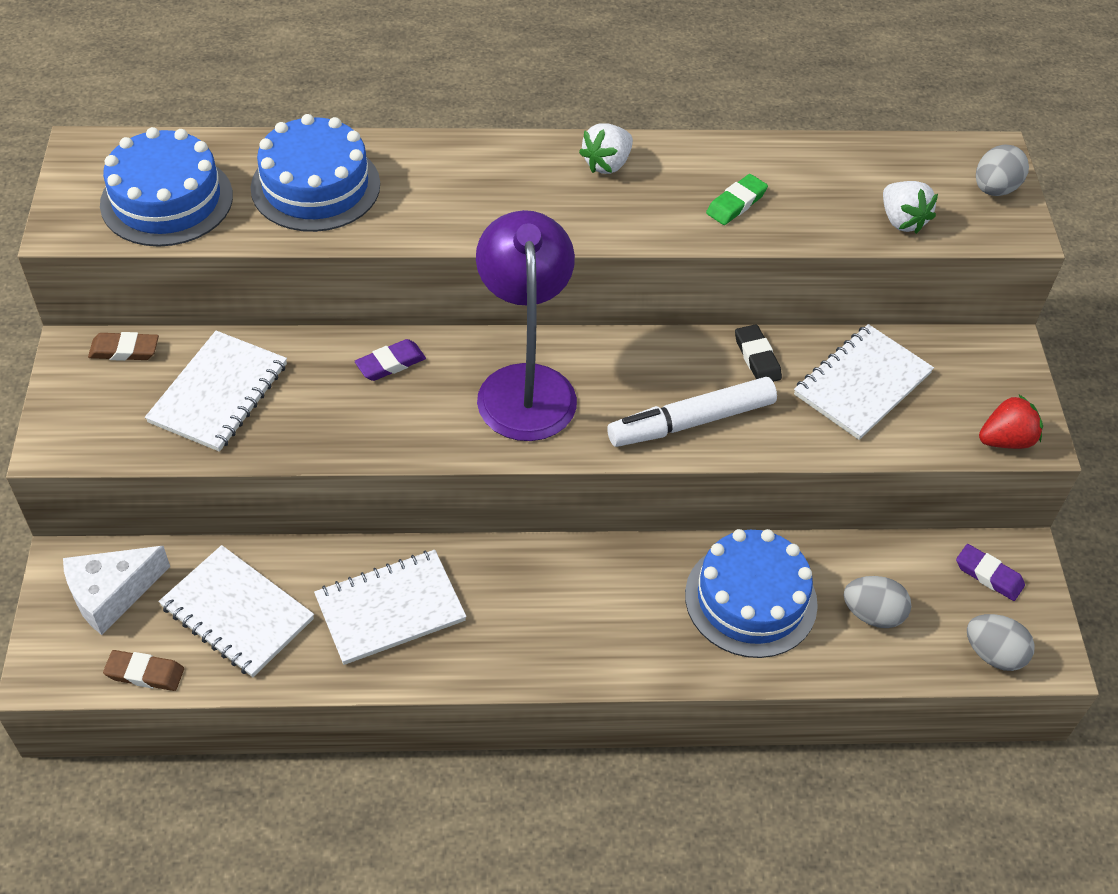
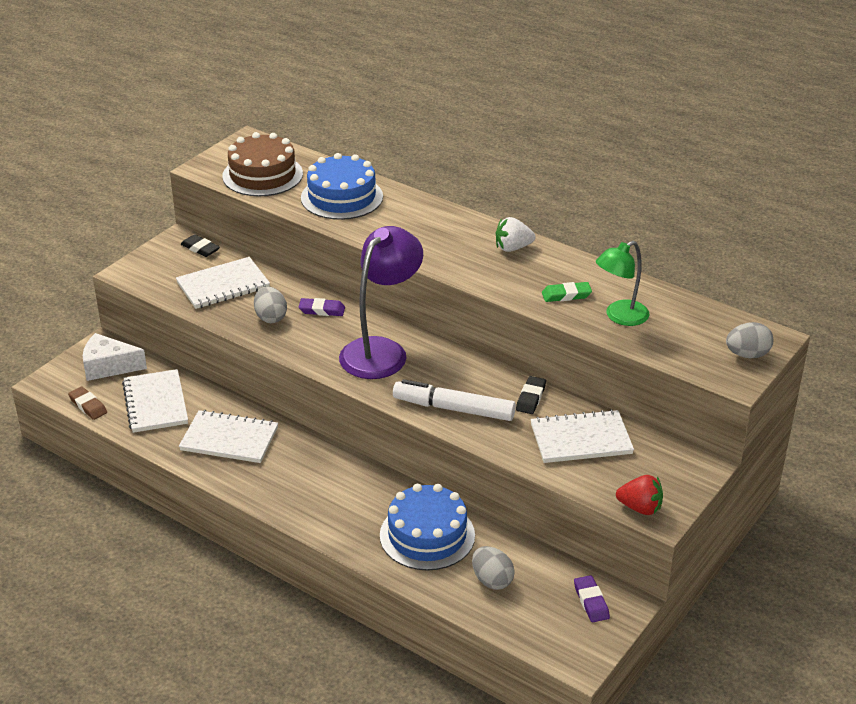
camera: 40 degrees right, 15 degrees down
(124, 350) = (200, 248): brown eraser -> black eraser
(167, 200) = (262, 175): blue cake -> brown cake
(822, 205) = (620, 317): none -> green lamp
(902, 221) = (661, 344): white strawberry -> none
(993, 654) = (545, 639): grey egg -> grey egg (270, 317)

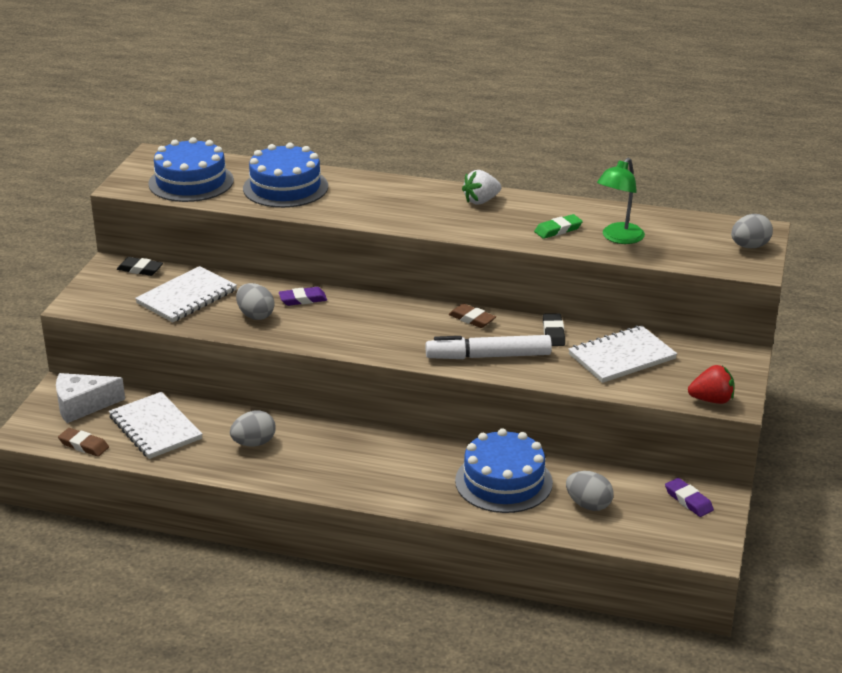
camera: 20 degrees left, 5 degrees down
(229, 439) = (254, 443): white notebook -> grey egg
(262, 175) = (191, 182): brown cake -> blue cake
(381, 350) = (385, 322): purple lamp -> none
(463, 365) = (472, 319): none -> brown eraser

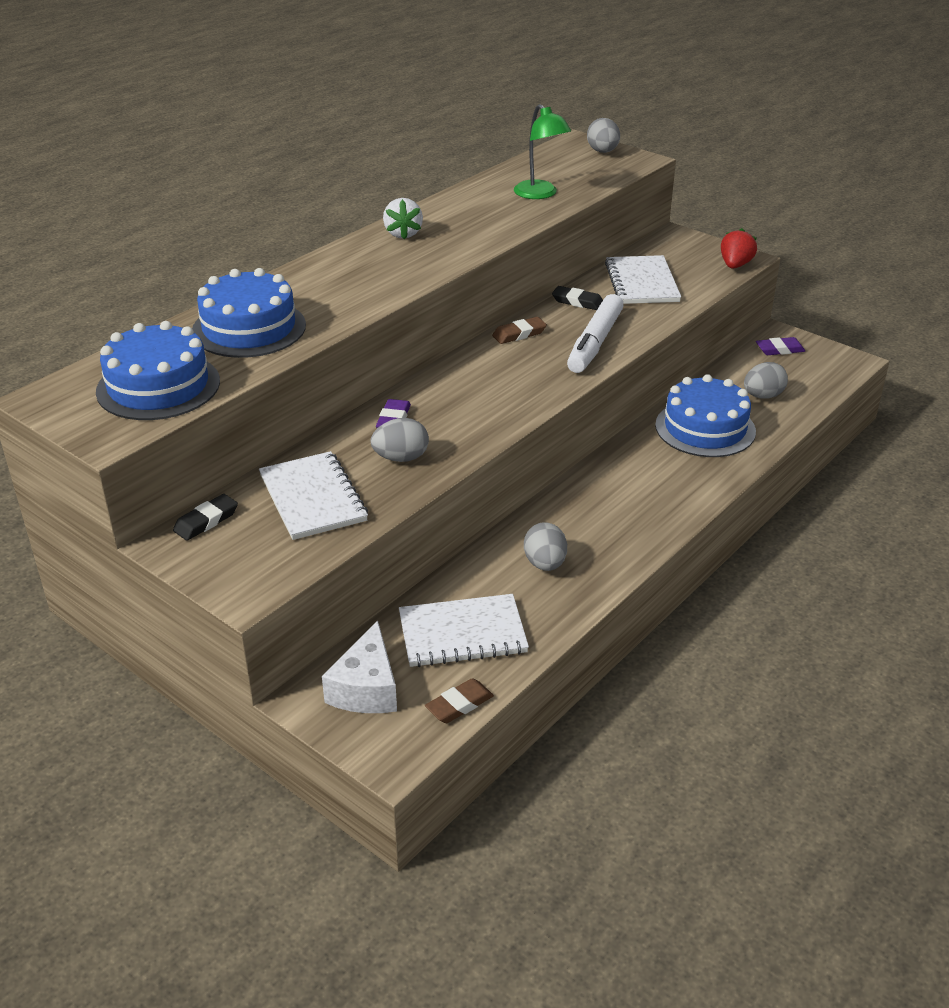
camera: 65 degrees left, 5 degrees up
(558, 230) = (499, 214): green eraser -> none

